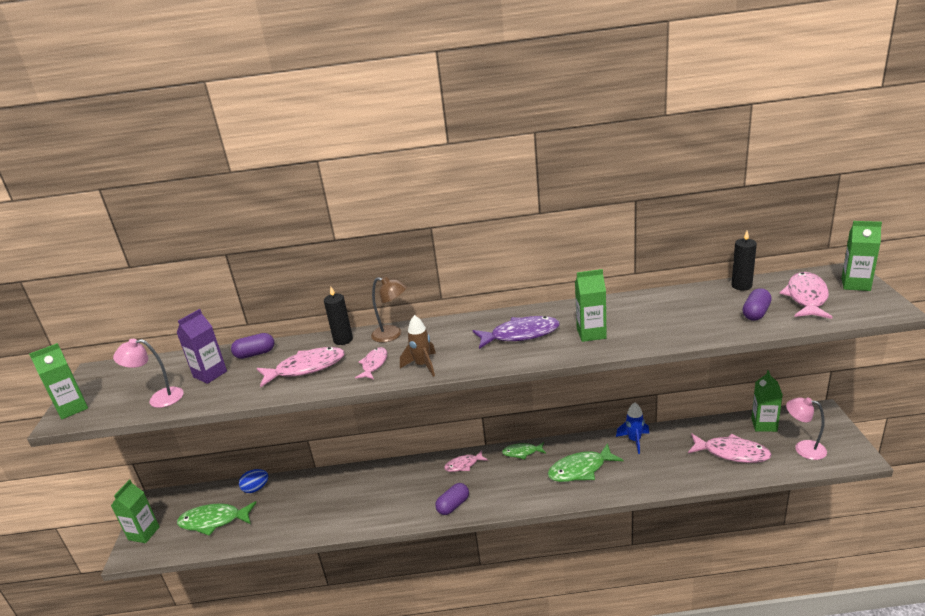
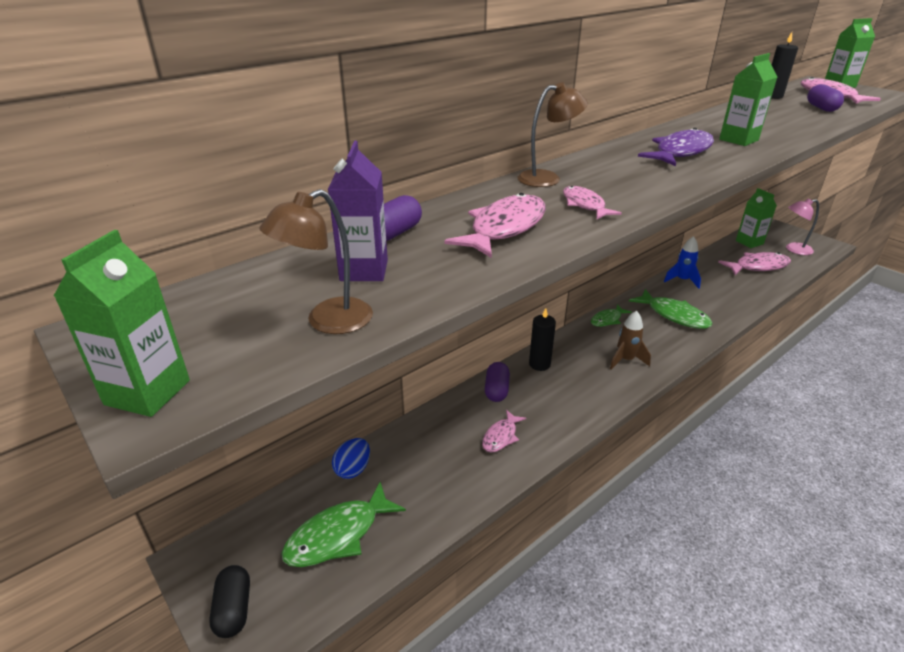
camera: 40 degrees left, 5 degrees up
(144, 533) = (233, 609): green carton -> black capsule
(159, 398) = (328, 321): pink lamp -> brown lamp
(343, 340) = (494, 194): black candle -> black candle (539, 364)
(422, 365) = (642, 193): brown rocket -> brown rocket (626, 360)
(453, 505) = (610, 387): purple capsule -> purple capsule (496, 390)
(463, 465) = (569, 349): pink fish -> pink fish (501, 436)
(580, 469) = (674, 315): green fish -> green fish turned 75 degrees counterclockwise

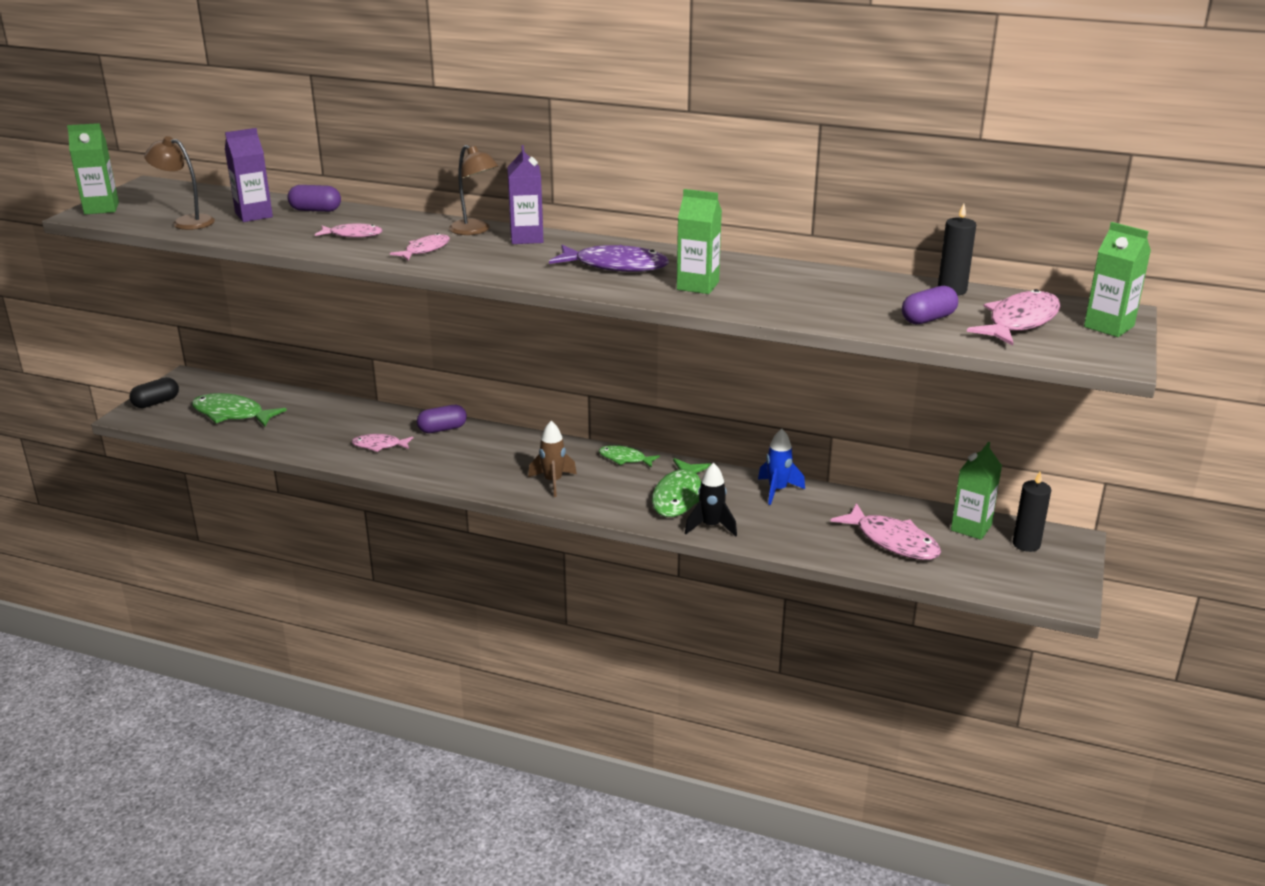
camera: 60 degrees right, 5 degrees down
(353, 469) = (298, 400): blue egg -> none
(504, 228) = (353, 235): pink fish -> pink fish, size x0.59
(539, 364) = (502, 440): black candle -> black candle (1026, 544)
(586, 165) = (526, 238): none -> purple carton
(720, 316) = (711, 526): none -> black rocket
(793, 249) = (997, 567): pink lamp -> none

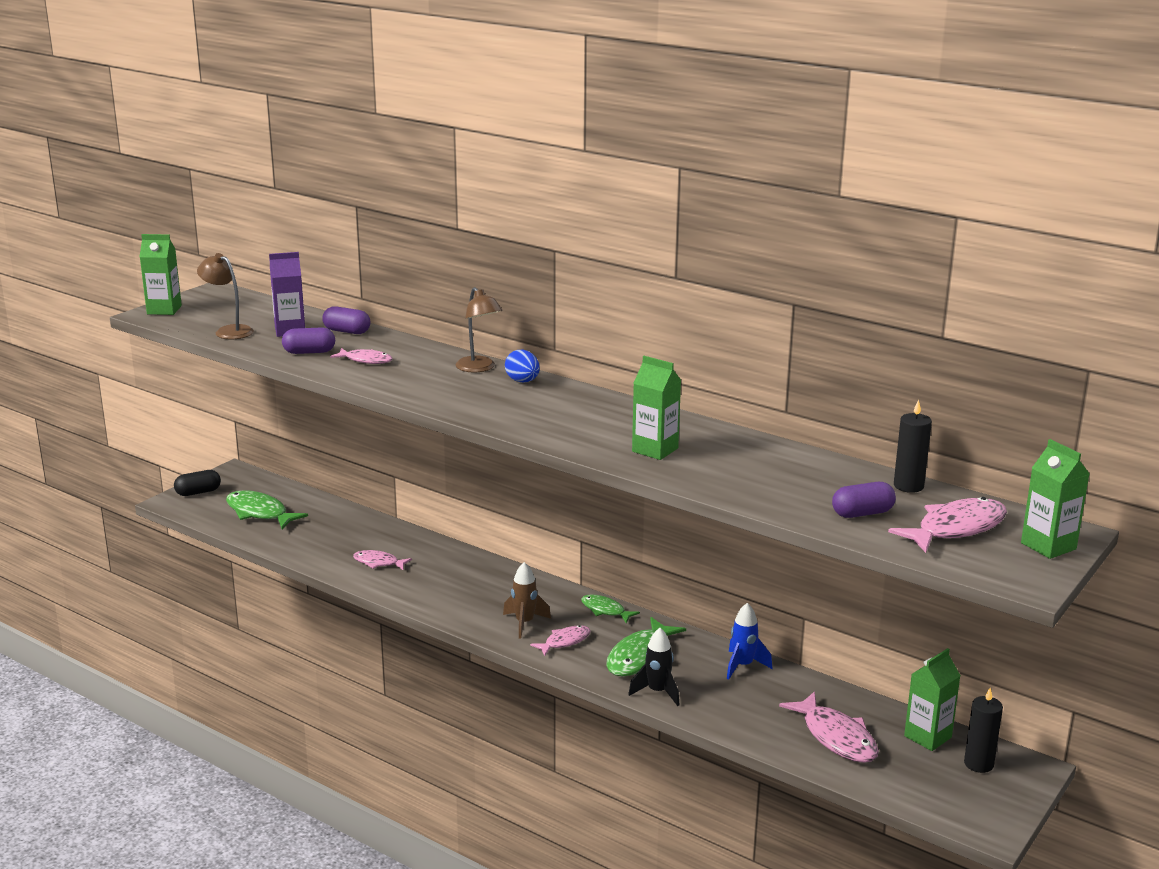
camera: 15 degrees right, 5 degrees down
(425, 250) = (422, 383): pink fish -> pink fish (564, 642)
(442, 429) = (444, 554): purple capsule -> purple capsule (309, 352)
(526, 238) = (522, 381): purple carton -> blue egg
(615, 266) = (589, 420): purple fish -> none

